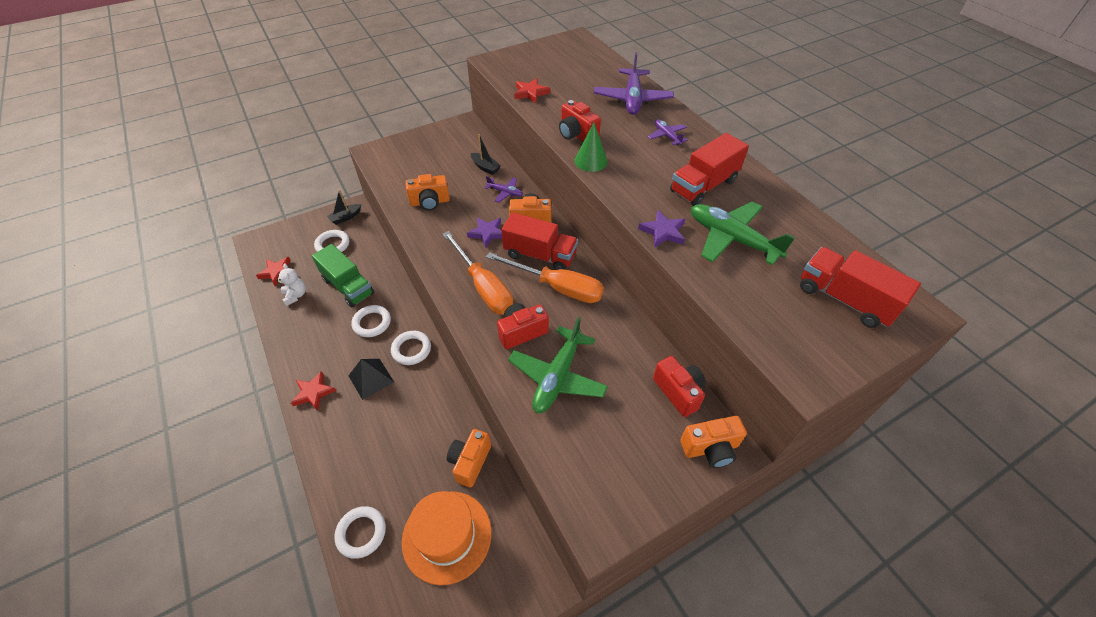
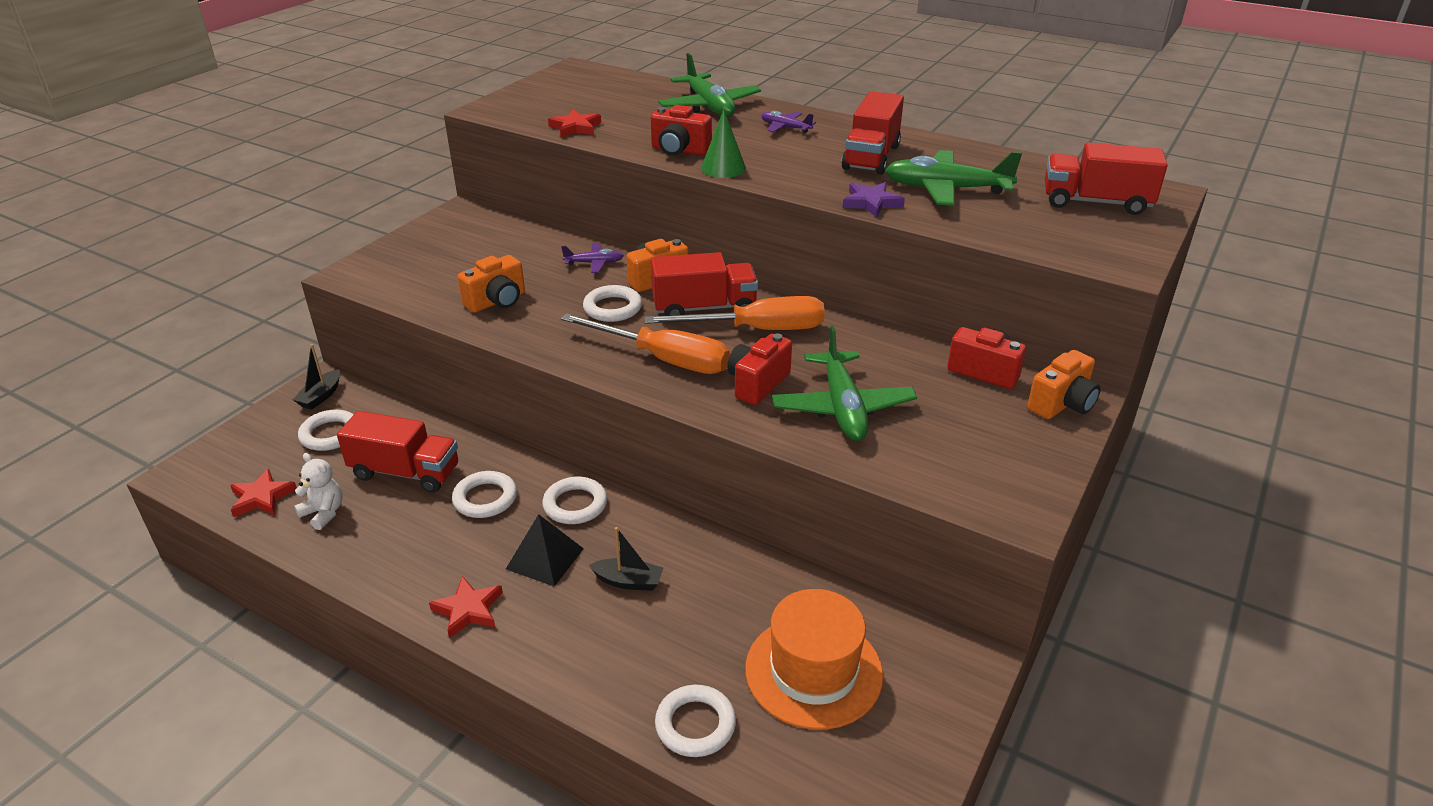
camera: 30 degrees left, 15 degrees down
(348, 287) = (405, 472): green truck -> red truck
(470, 462) = (771, 585): orange camera -> none
(485, 167) = (539, 246): black boat -> black boat (628, 581)
(487, 233) = (612, 308): purple star -> white ring
(632, 99) = (709, 106): purple plane -> green plane

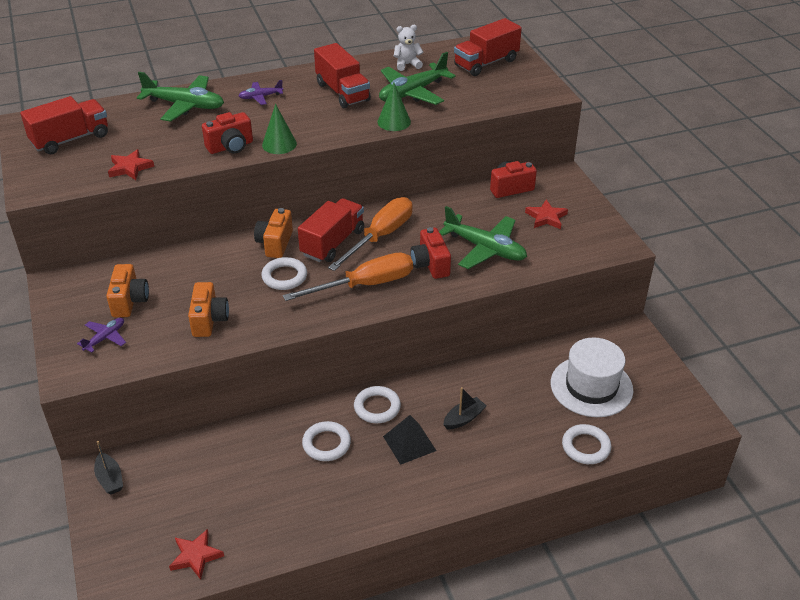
camera: 50 degrees left, 5 degrees up
(324, 513) = (251, 528): white teddy bear -> white teddy bear (407, 64)
(330, 434) = (165, 492): white ring -> none
(405, 472) = (256, 470): red truck -> red truck (70, 139)
(468, 610) = (418, 496): red star -> red star (546, 217)
(594, 263) = (220, 258): purple plane -> purple plane (105, 338)
(813, 671) = (591, 386): orange hat -> white hat
(871, 203) = (394, 122): purple star -> green cone
(1062, 404) = (561, 183): orange camera -> orange camera (129, 301)

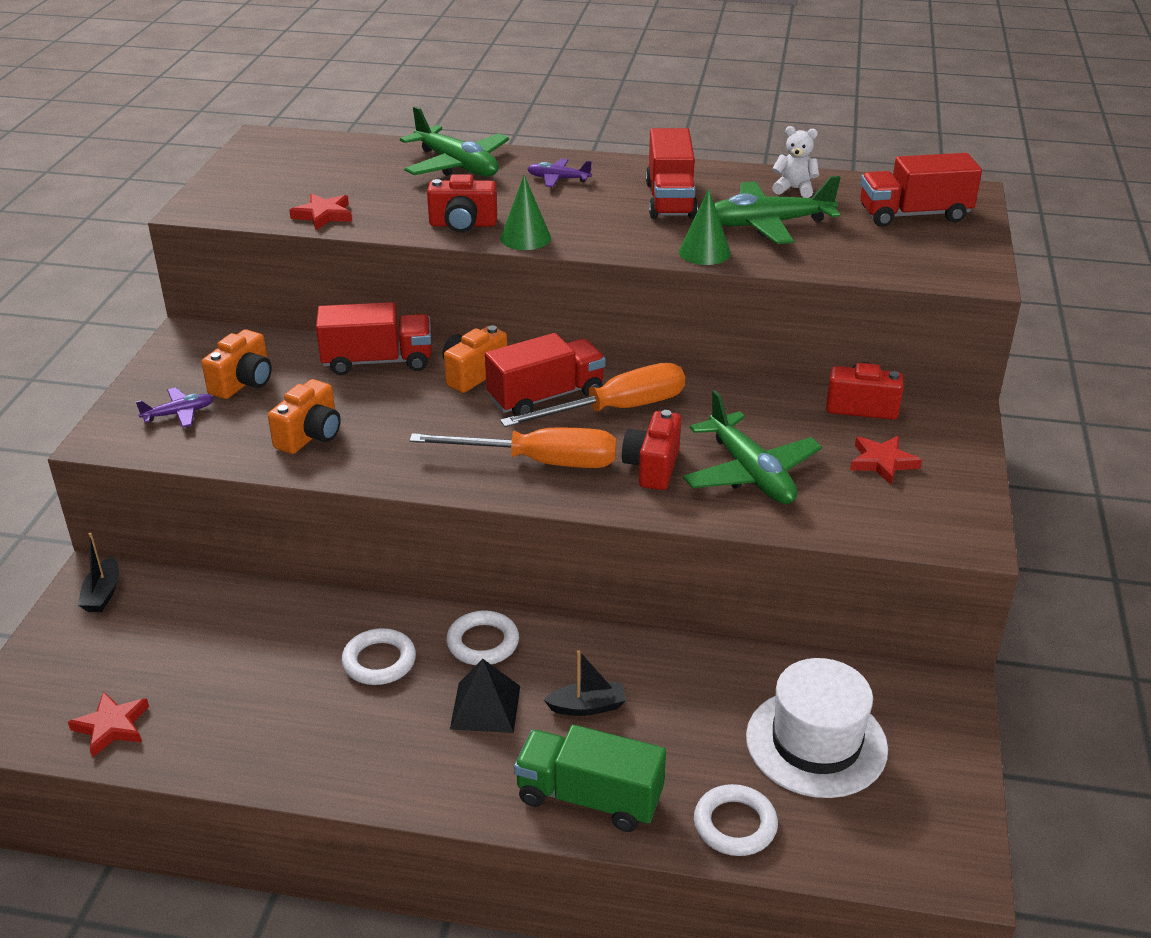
camera: 30 degrees right, 5 degrees down
(70, 139) = (292, 168): red truck -> red truck (377, 361)
(284, 277) = (447, 417): white ring -> none
(504, 467) = (589, 797): none -> green truck

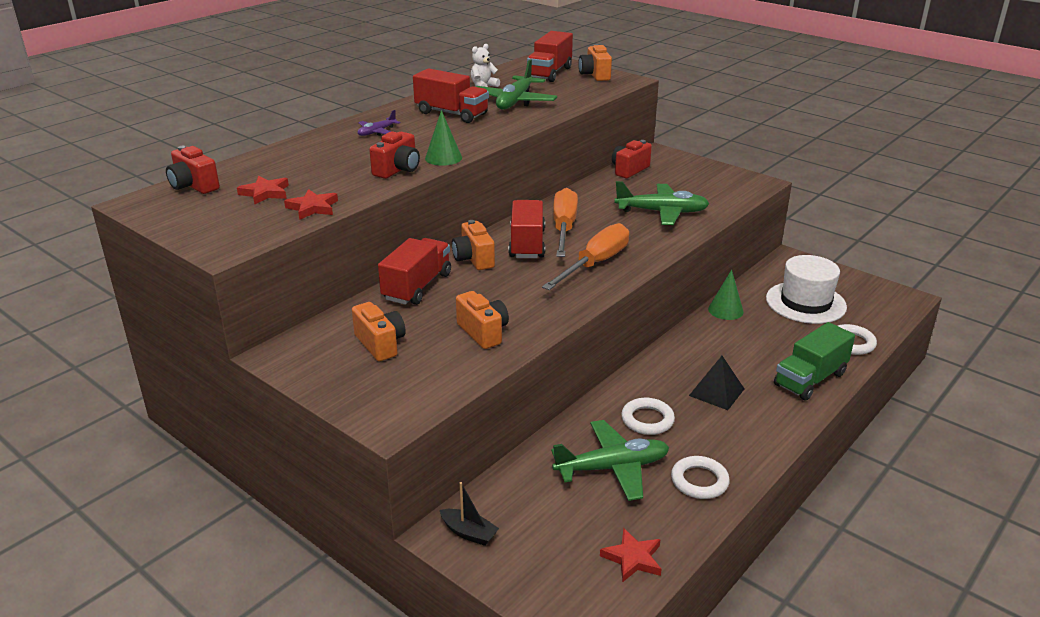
camera: 60 degrees left, 5 degrees down
(179, 413) = (391, 381): purple plane -> none
(457, 165) = (306, 153): green plane -> green plane (612, 468)
(483, 643) = (658, 377): white ring -> white ring (699, 481)
(587, 707) = (738, 358): black boat -> none
(652, 467) = (632, 234): red camera -> red camera (193, 186)
(704, 252) = (527, 122): green cone -> green cone (725, 310)
(882, 462) = (682, 180): red star -> red star (265, 193)
(957, 247) = (595, 75): none -> orange camera

